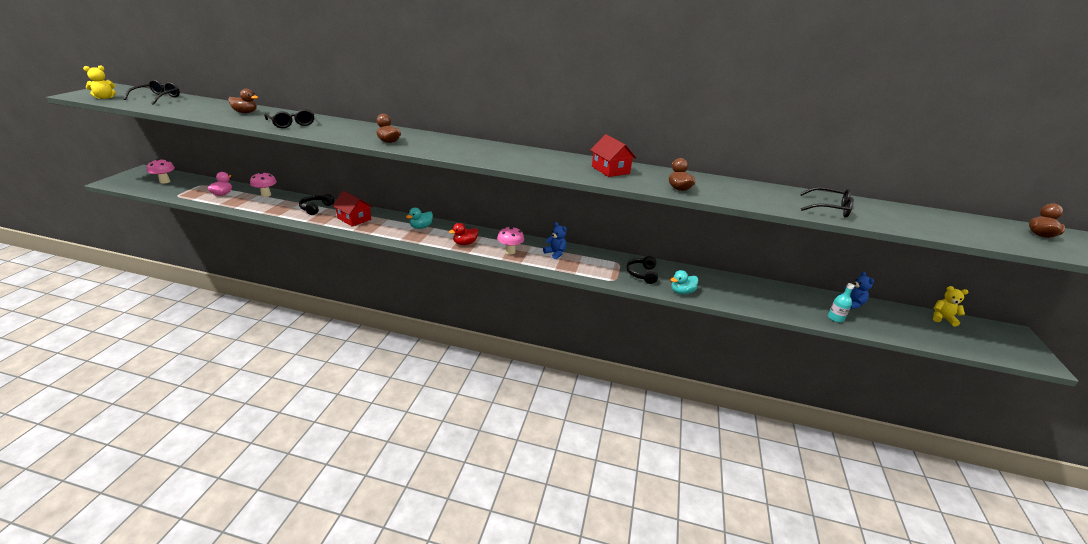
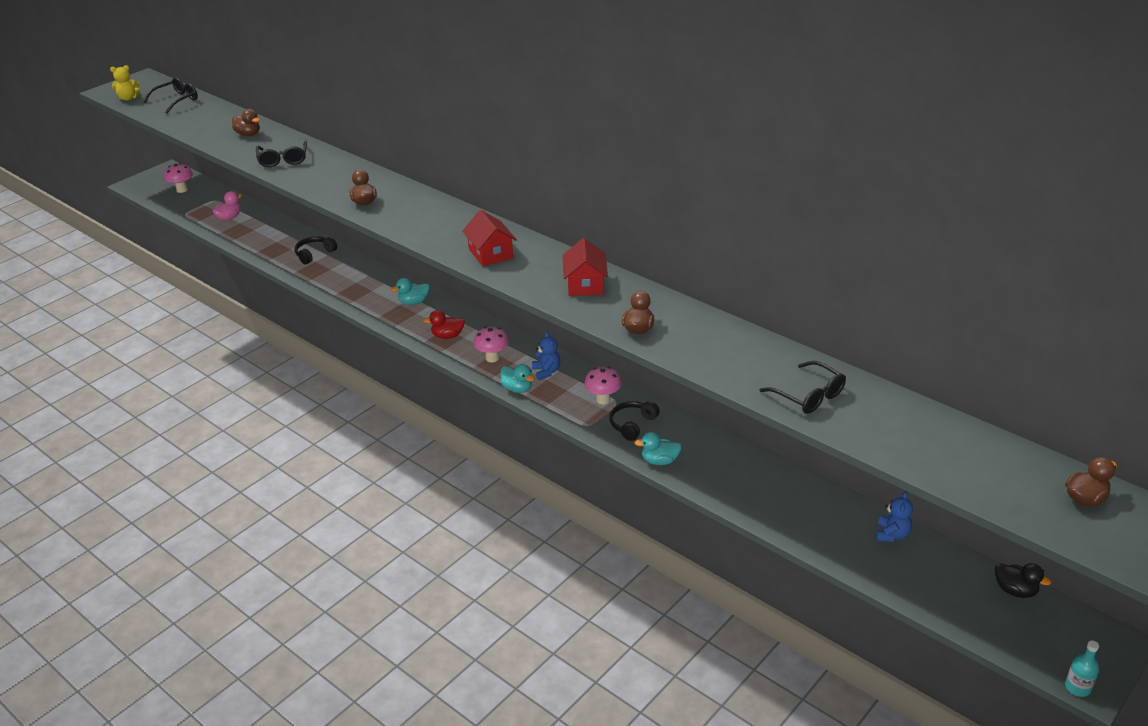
camera: 30 degrees right, 5 degrees up
(266, 195) = (273, 225): pink mushroom -> pink mushroom (603, 399)
(354, 219) = (346, 277): red house -> red house (490, 253)
(545, 267) = (517, 388): none -> turquoise duck
(835, 318) = (838, 547): turquoise bottle -> turquoise bottle (1077, 687)
(942, 319) = (1015, 590): yellow teddy bear -> black duck

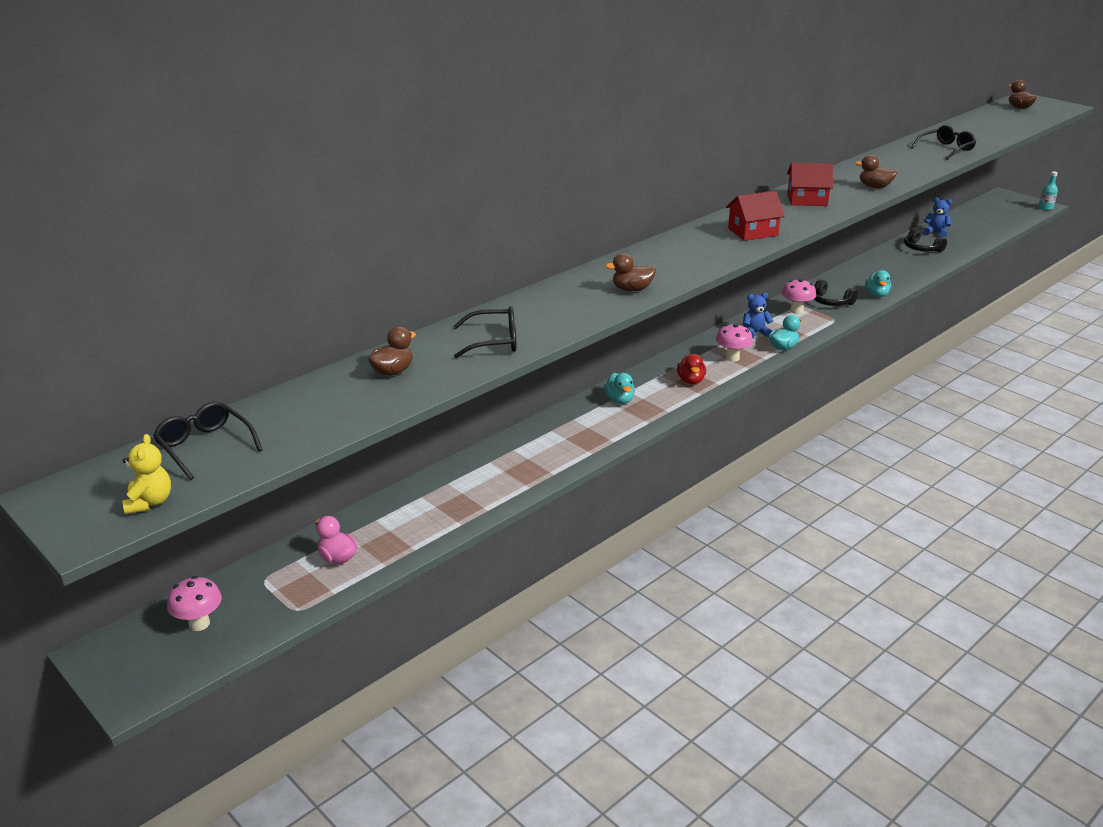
camera: 85 degrees left, 5 degrees down
(314, 254) = (484, 472): black headphones -> black headphones (921, 248)
(1015, 590) = (974, 210): black duck -> none

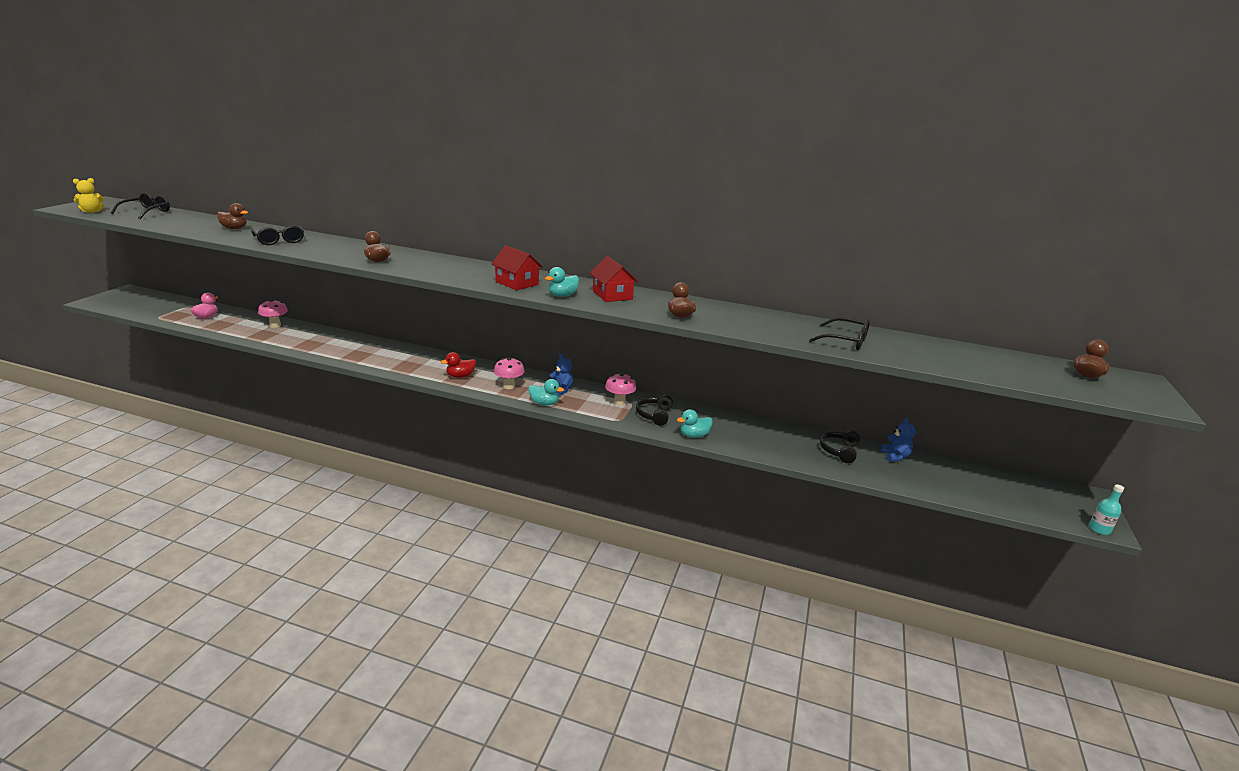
camera: 60 degrees right, 5 degrees down
(199, 623) = (148, 302): pink mushroom -> pink mushroom (275, 325)
(619, 400) = (416, 357): turquoise duck -> turquoise duck (562, 295)

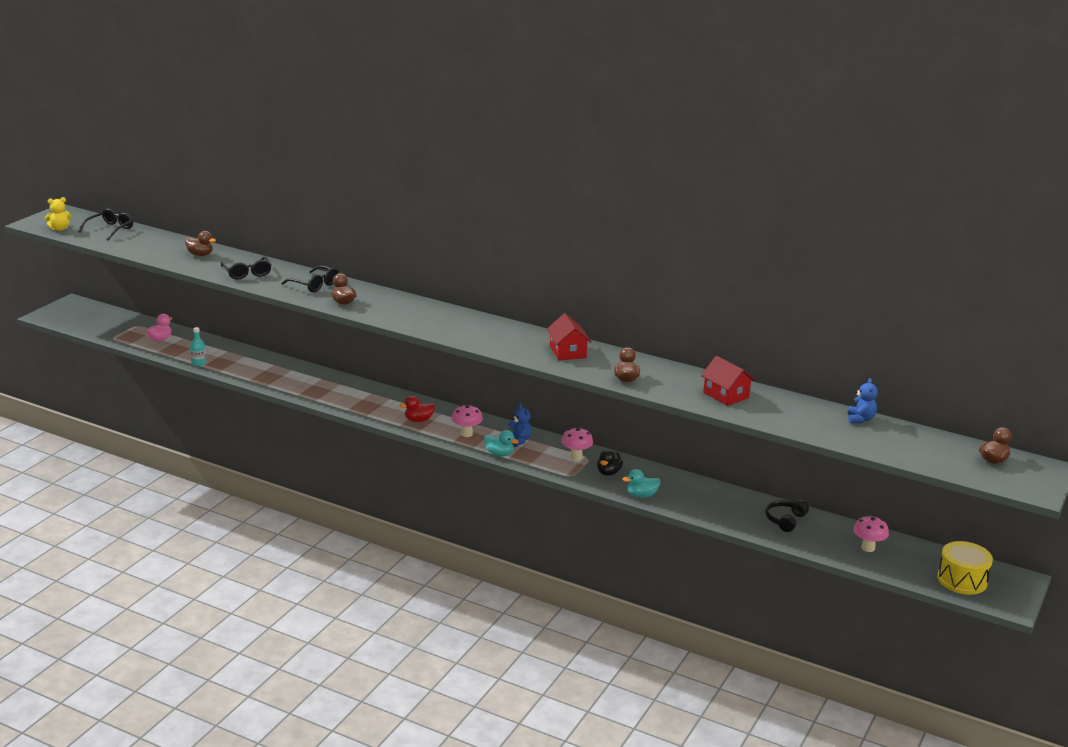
camera: 10 degrees right, 0 degrees up
(275, 325) = (230, 352): pink mushroom -> pink mushroom (868, 548)
(517, 283) = (476, 334): red house -> red house (726, 395)
(562, 295) = (518, 351): turquoise duck -> none
(654, 415) = (608, 472): black headphones -> black duck
(845, 341) = (776, 413): black glasses -> black glasses (314, 285)
(895, 456) = (841, 529): blue teddy bear -> blue teddy bear (860, 419)
(1038, 501) = (962, 580): none -> yellow drum
(1099, 529) = (1004, 608): turquoise bottle -> turquoise bottle (198, 363)

